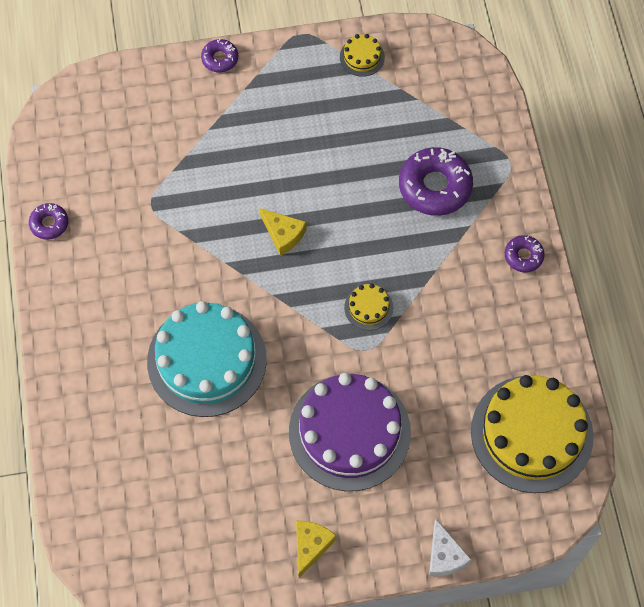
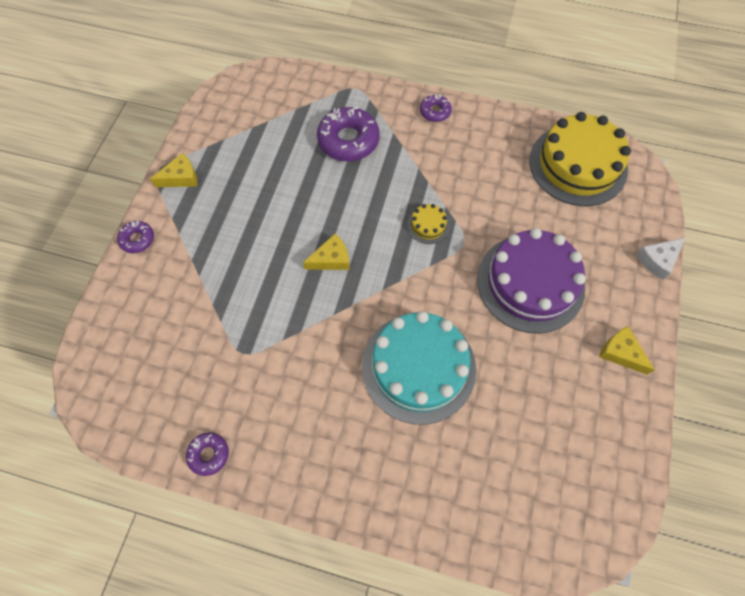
camera: 65 degrees left, 0 degrees up
(305, 57) = (181, 177): none -> yellow cheese
(362, 57) = (207, 140): yellow cake -> none
(444, 555) = (657, 260): white cheese -> white cheese turned 135 degrees clockwise

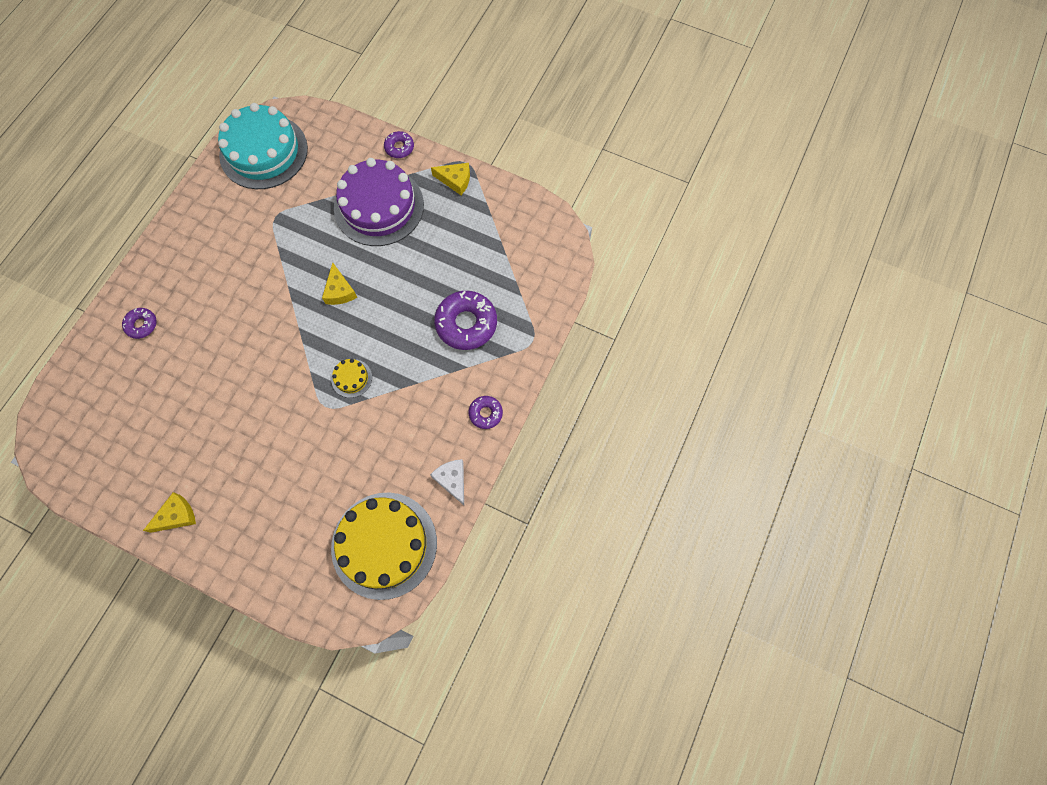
camera: 100 degrees right, 5 degrees up
(181, 177) = (455, 180): yellow cheese -> yellow cheese turned 60 degrees counterclockwise
(209, 454) = (205, 190): purple donut -> purple donut (141, 325)
(418, 367) = (221, 343): turquoise cake -> turquoise cake (263, 152)
(530, 283) = (267, 455): purple cake -> purple cake (379, 206)
(657, 260) = (253, 588): white cheese -> white cheese (452, 480)

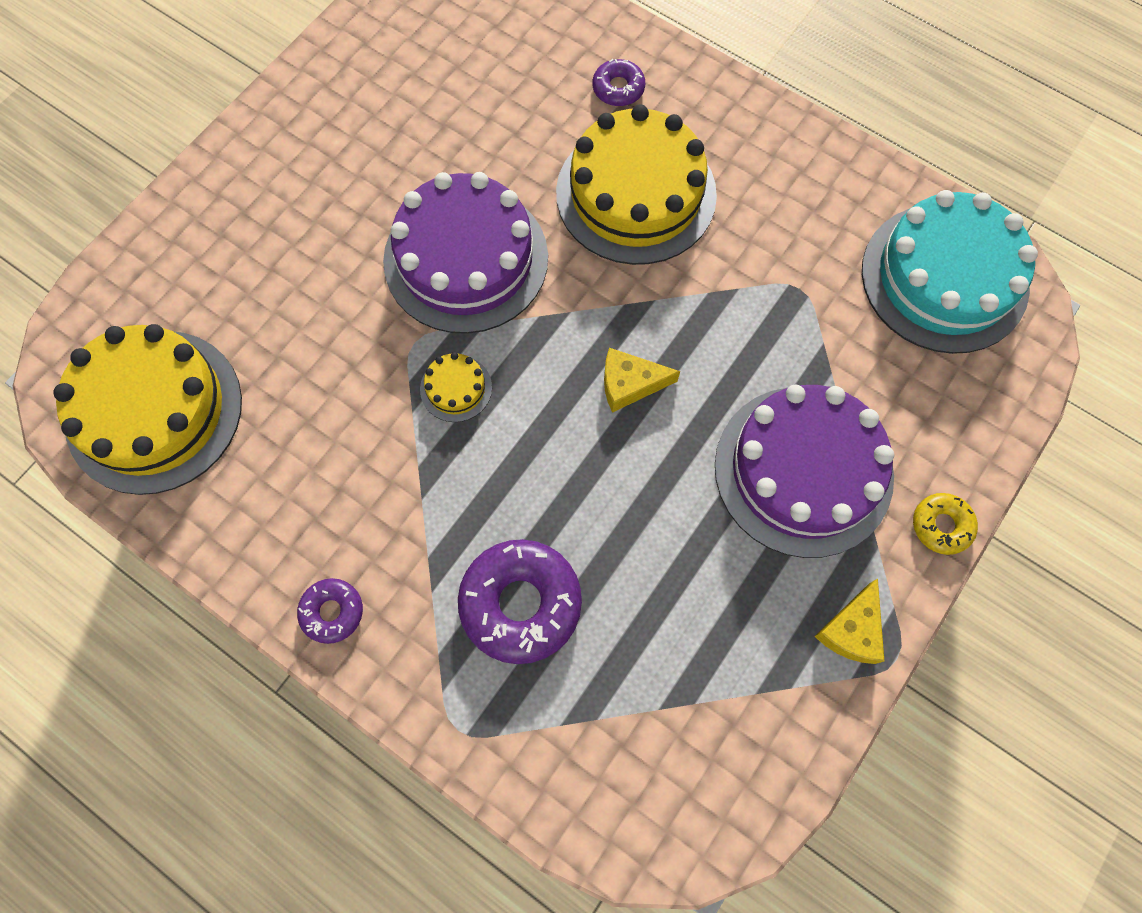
camera: 100 degrees right, 0 degrees up
(176, 516) = (294, 129): yellow cheese -> none
(218, 304) = (636, 194): none -> yellow cake
(268, 389) = (466, 259): none -> purple cake
(399, 147) = (941, 525): purple donut -> yellow donut
(452, 480) = (226, 534): white cheese -> none

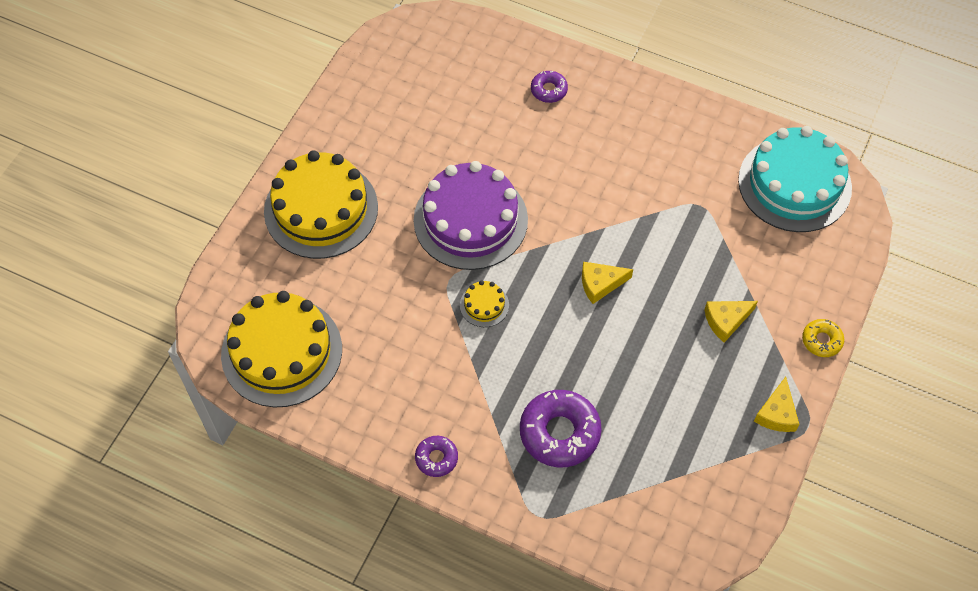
camera: 10 degrees left, 10 degrees down
(636, 194) = (577, 159): yellow cake -> yellow cake (321, 209)
(803, 470) = (726, 321): purple cake -> yellow cheese

